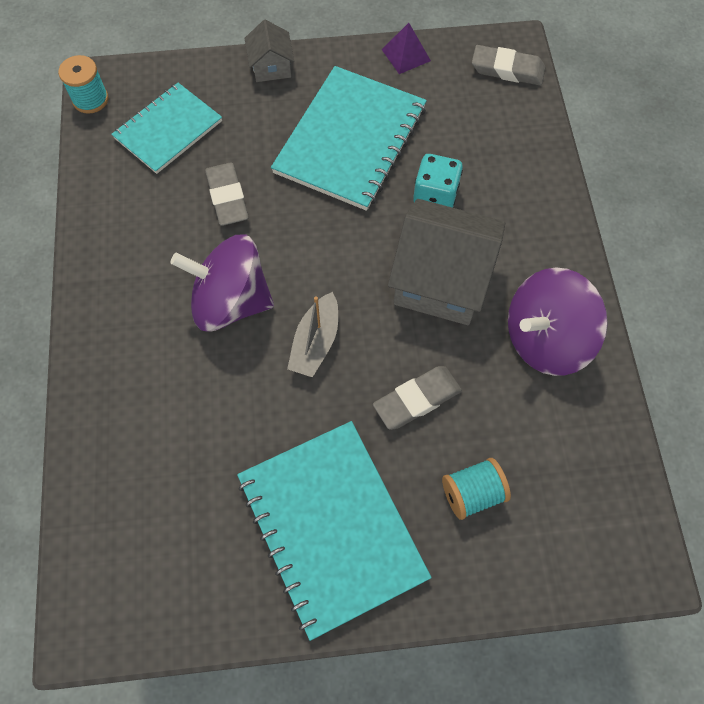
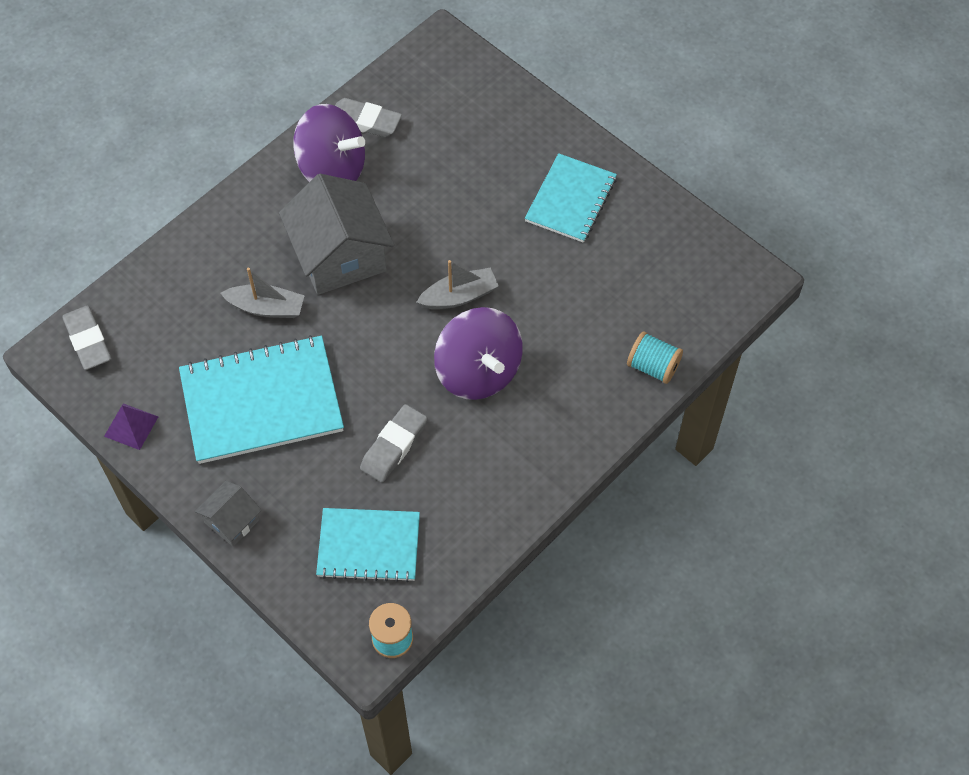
camera: 130 degrees left, 5 degrees down
(331, 527) = (571, 200): turquoise notebook -> turquoise notebook, size x0.64
(417, 399) = (445, 211): grey eraser -> grey eraser (365, 121)
(435, 195) = (266, 307): turquoise dice -> grey boat
(472, 493) = (479, 144): turquoise spool -> turquoise spool (653, 366)

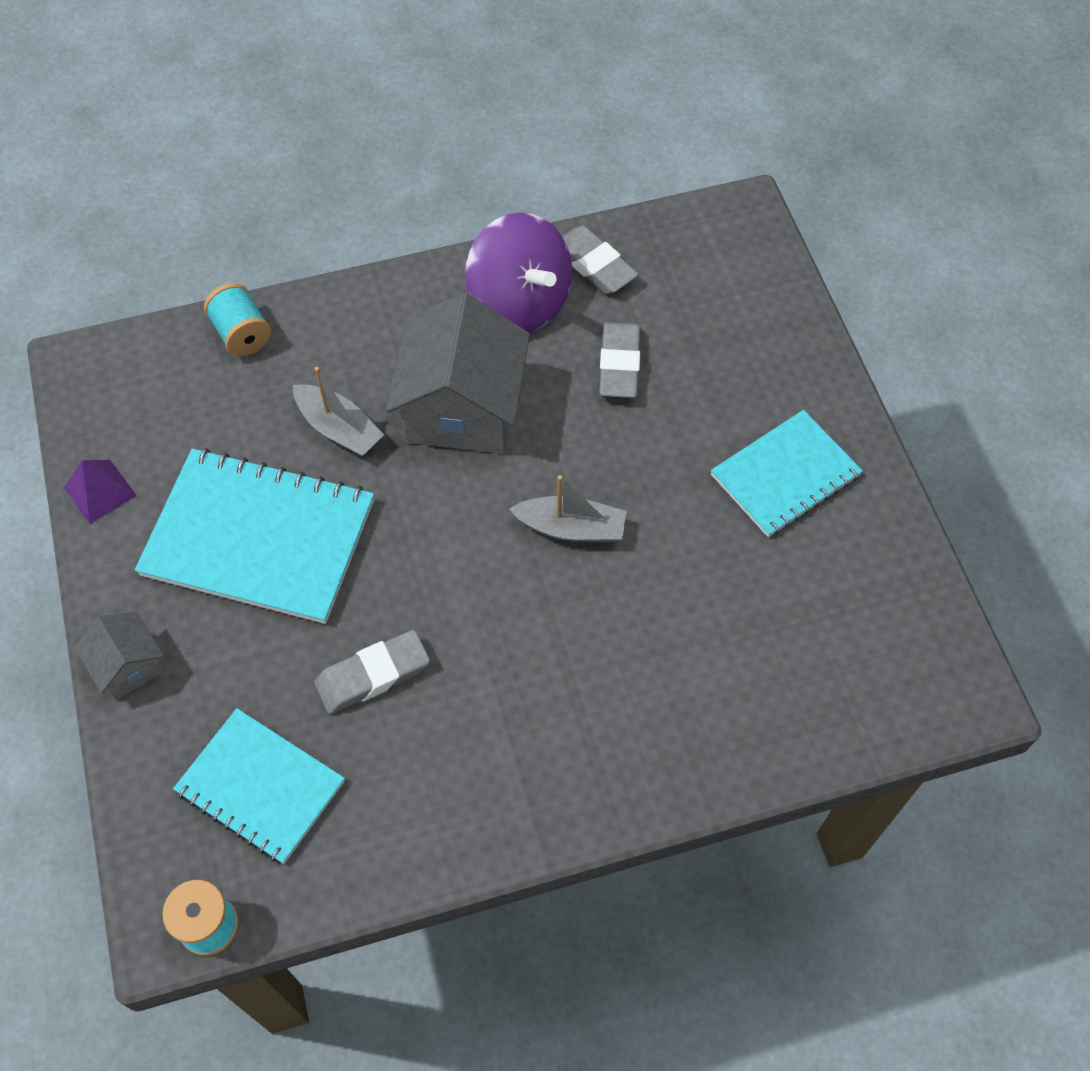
camera: 30 degrees right, 0 degrees up
(88, 340) = (123, 369): grey eraser -> grey eraser (619, 364)
(232, 521) = (129, 666): grey house -> grey house turned 75 degrees clockwise
(478, 371) = (534, 635): purple spinning top -> none
(653, 366) = (760, 746): turquoise spool -> turquoise spool (242, 334)

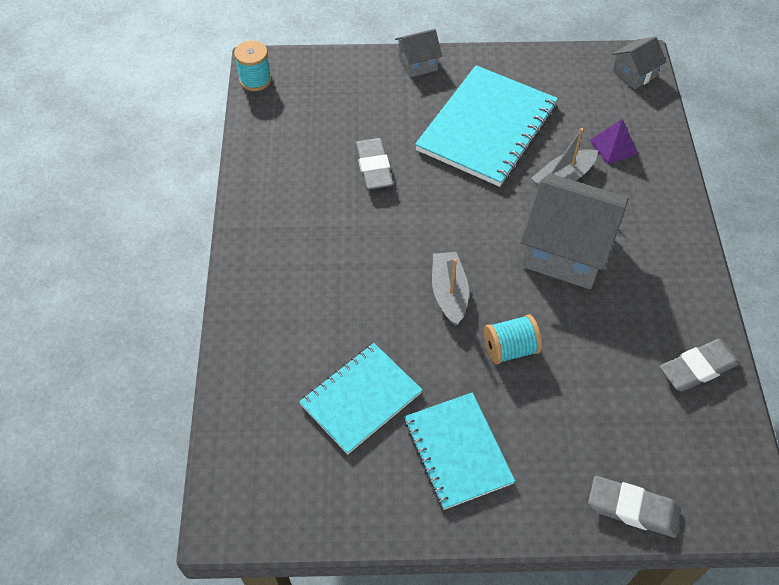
camera: 105 degrees right, 5 degrees down
(100, 491) = (540, 61): purple pyramid -> purple pyramid (613, 147)
(112, 368) = (634, 74): none -> grey house
(242, 334) = (654, 139): turquoise spool -> turquoise spool (510, 349)
(260, 787) = (323, 109): turquoise notebook -> turquoise notebook (361, 399)
(519, 303) = (662, 306): purple spinning top -> none
(571, 528) = (449, 293): grey boat -> grey boat turned 150 degrees clockwise
(619, 364) = (590, 360): grey eraser -> grey eraser (632, 509)

